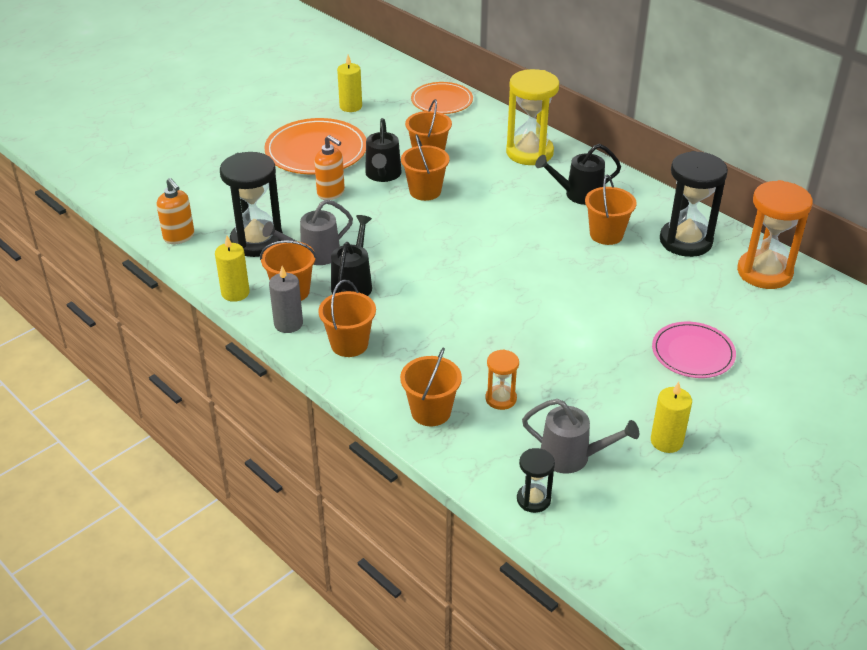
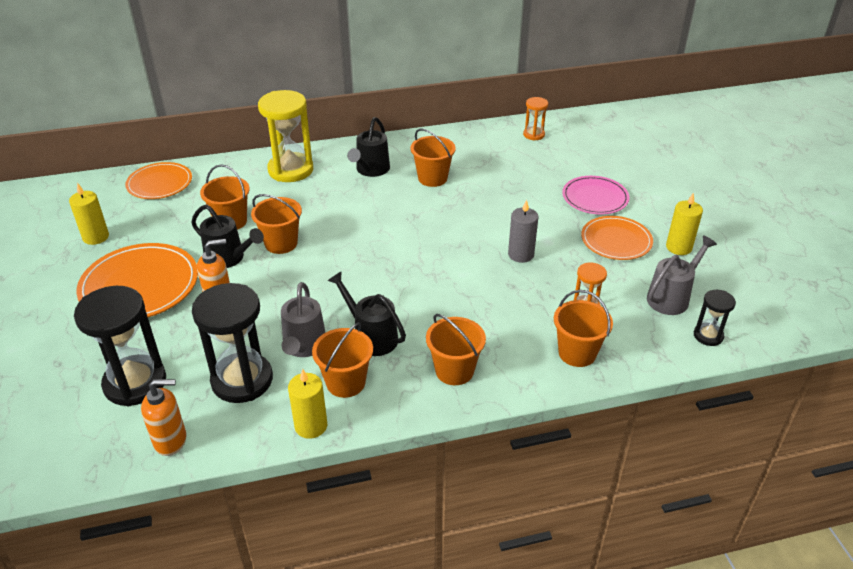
camera: 60 degrees left, 0 degrees up
(288, 324) = (392, 402): grey candle -> grey candle (521, 254)
(630, 390) = (616, 240): none -> orange plate
(685, 241) = (472, 149): black hourglass -> black hourglass (135, 383)
(764, 272) = (534, 135): orange hourglass -> orange hourglass, size x0.51

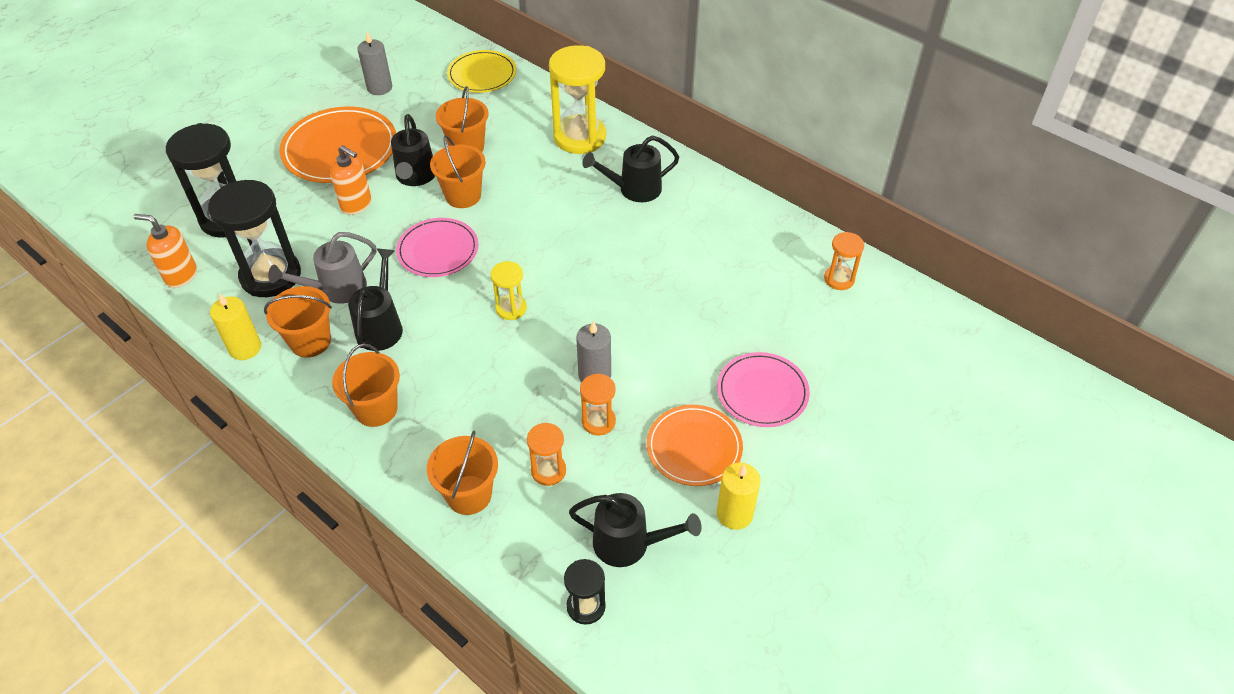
camera: 55 degrees right, 10 degrees up
(96, 237) = (379, 88): yellow candle -> grey candle
(159, 183) = (482, 74): orange plate -> yellow plate
(171, 440) = (181, 275): orange soap dispenser -> orange soap dispenser turned 150 degrees clockwise
(323, 277) = (438, 250): none -> pink plate
(422, 266) = (511, 308): none -> yellow hourglass
(432, 178) = (665, 240): orange bucket -> none
(562, 269) = (598, 421): none -> orange hourglass
(672, 297) = (630, 544): grey watering can -> black watering can

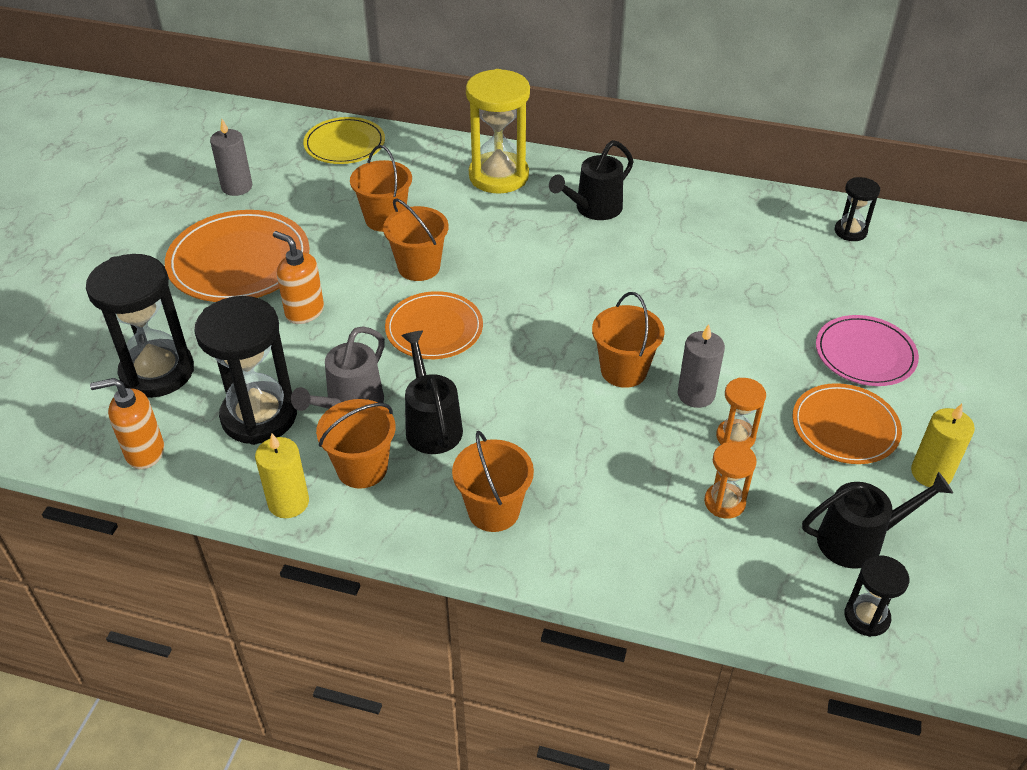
camera: 25 degrees left, 5 degrees down
(356, 205) = (304, 311): orange soap dispenser -> orange soap dispenser turned 150 degrees counterclockwise
(415, 177) = (350, 264): black watering can -> none
(438, 250) = (434, 329): pink plate -> orange plate
(469, 495) = (663, 558): orange bucket -> orange bucket (624, 370)
(511, 308) = (559, 360): yellow hourglass -> none
(839, 279) = (850, 231): orange hourglass -> black hourglass

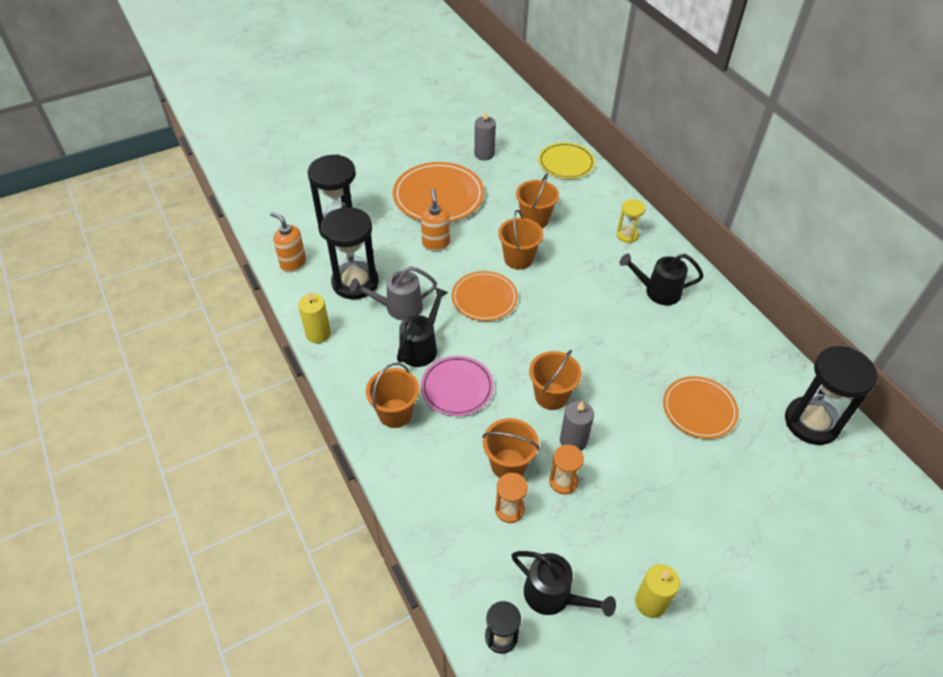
camera: 45 degrees right, 5 degrees up
(362, 468) = (366, 343): orange bucket -> orange bucket (508, 464)
(498, 176) = (627, 235): yellow hourglass -> yellow hourglass, size x0.51
(845, 427) = (635, 531): orange plate -> orange plate (699, 409)
(850, 231) = (811, 422): black hourglass -> black hourglass, size x1.97
(865, 354) = (710, 502): pink plate -> pink plate (457, 387)

